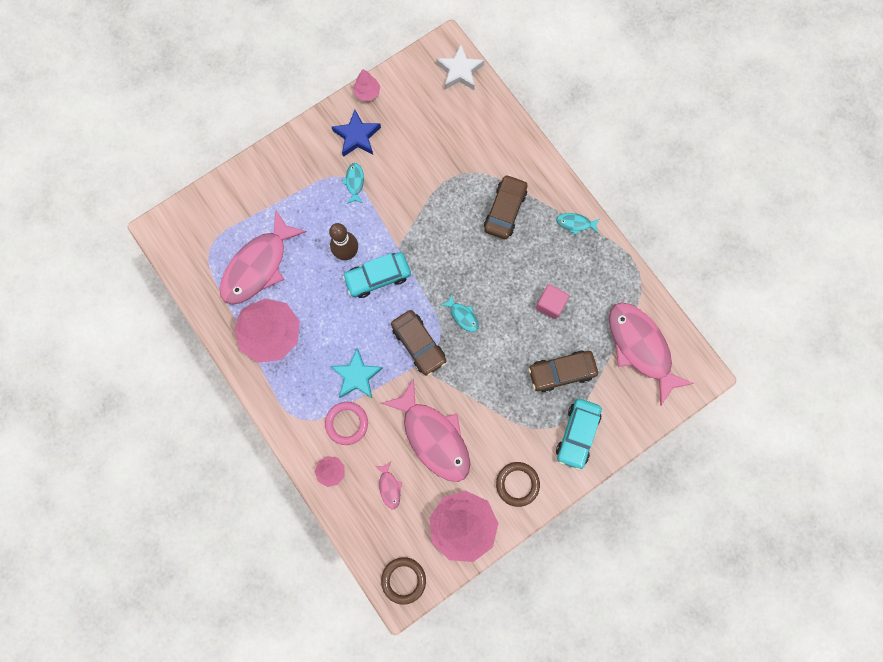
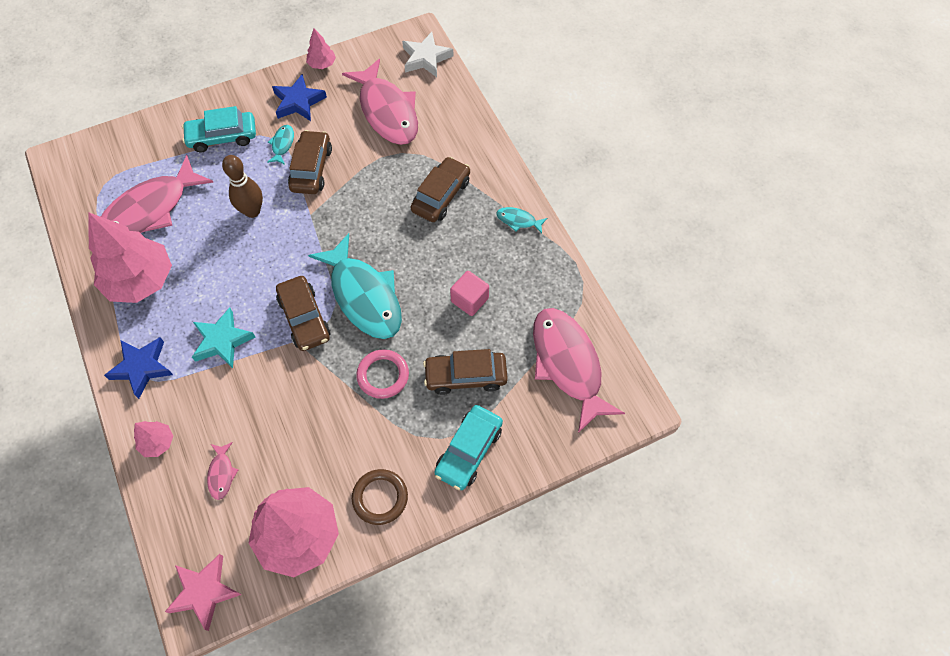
camera: 10 degrees right, 15 degrees down
(298, 410) = (142, 367): none -> blue star
(347, 423) = (194, 391): pink ring -> pink ring (383, 375)
(378, 277) = (279, 241): turquoise car -> turquoise car (222, 137)
(387, 202) = (311, 169): none -> brown car
(403, 580) = (204, 592): brown ring -> pink star
(433, 437) = (292, 424): pink fish -> pink fish (387, 112)
(462, 316) = (364, 296): turquoise fish -> turquoise fish, size x2.40

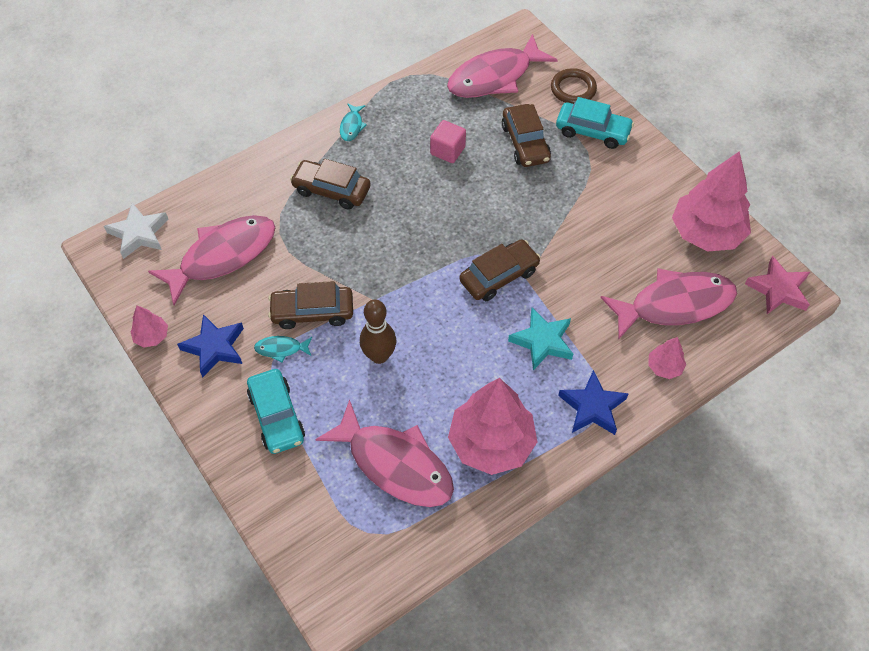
camera: 100 degrees left, 5 degrees down
(221, 474) = (675, 305): pink fish -> pink fish, size x2.40
(364, 296) = (462, 232): turquoise fish -> none
(380, 498) = (653, 183): brown ring -> brown ring (573, 89)
(383, 375) = (542, 202): pink ring -> none

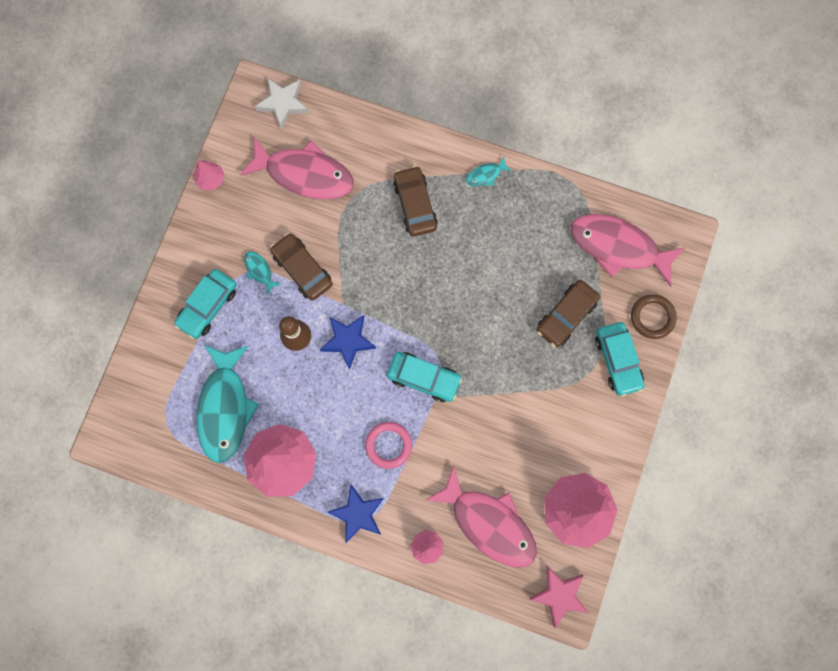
camera: 55 degrees right, 20 degrees up
(215, 347) = (230, 226): blue star -> blue star (348, 341)
(395, 464) = (225, 408): pink fish -> turquoise fish
(447, 151) = (514, 262): pink cube -> none
(499, 276) = (424, 378): brown car -> turquoise car
(542, 341) = (388, 445): turquoise star -> pink ring

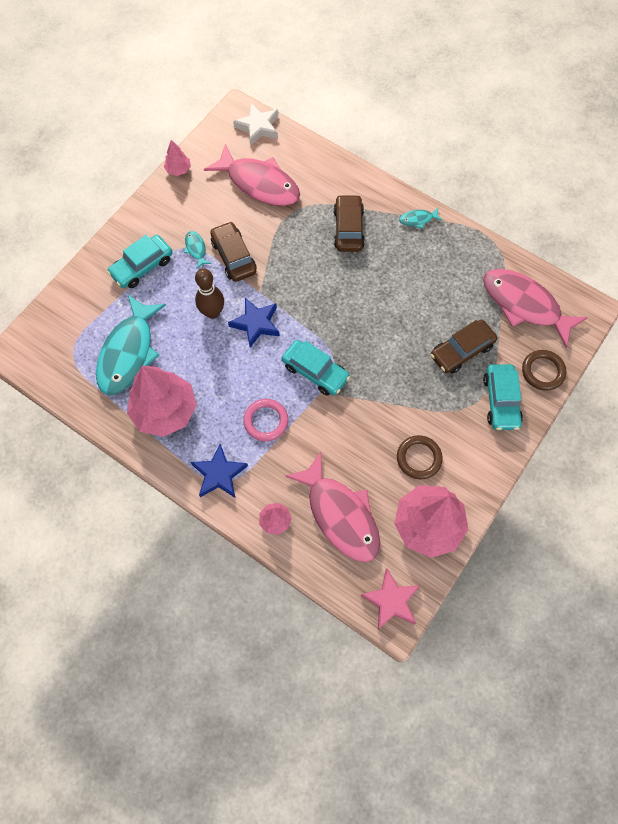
camera: 15 degrees right, 10 degrees down
(551, 443) = (419, 458): none -> brown ring

